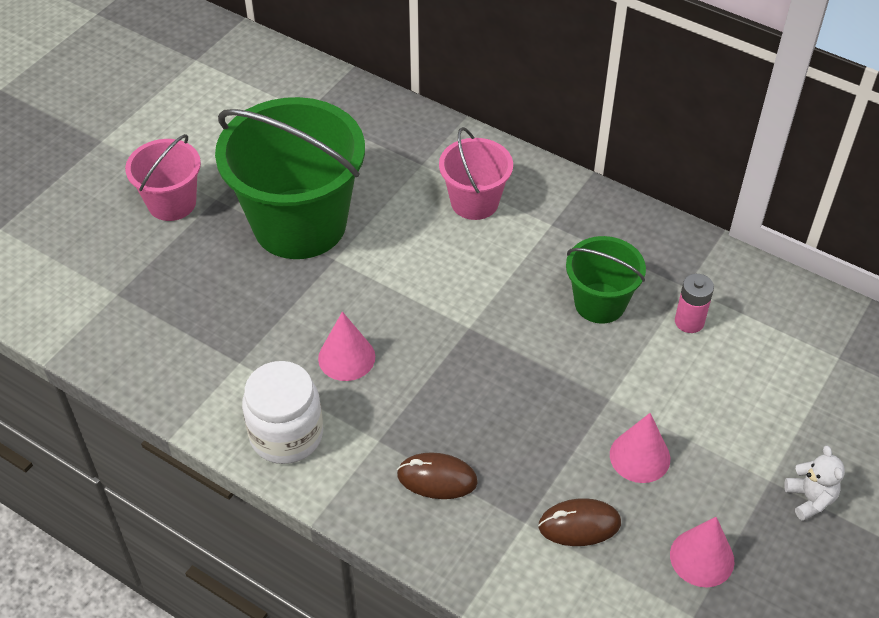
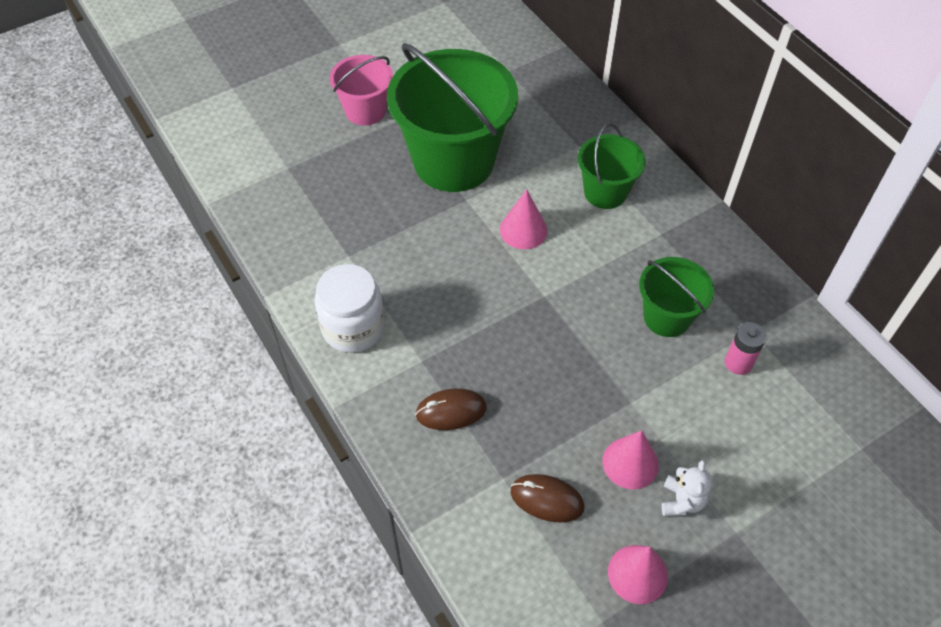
camera: 25 degrees right, 5 degrees up
(346, 357) = (432, 283): pink cone -> pink cone (523, 230)
(437, 478) = (451, 411): brown mouse -> brown mouse turned 45 degrees counterclockwise
(474, 202) = (605, 192): pink bucket -> green bucket
(810, 499) = (764, 565): white teddy bear -> white teddy bear (682, 501)

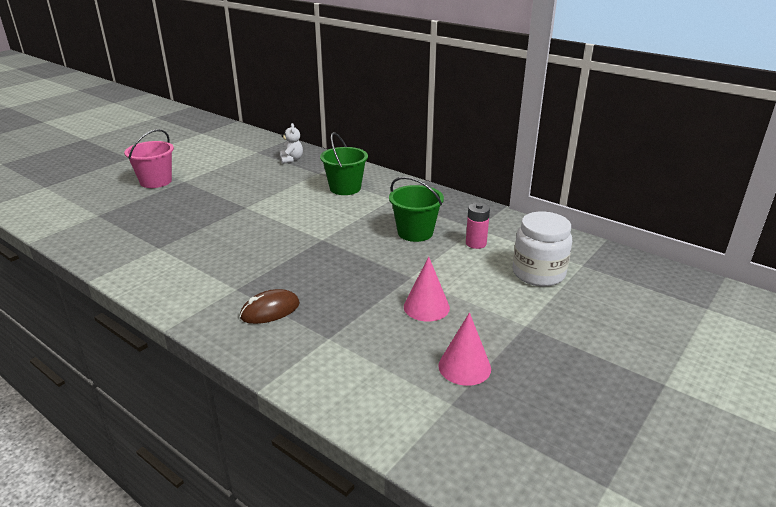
camera: 20 degrees left, 25 degrees down
(353, 327) = (172, 283): white jar -> white jar (538, 273)
(453, 161) = (230, 192): green bucket -> none
(523, 230) = (294, 213): pink cone -> none
(547, 499) = (370, 342): brown mouse -> none
(682, 501) = (476, 318): white teddy bear -> white teddy bear (291, 160)

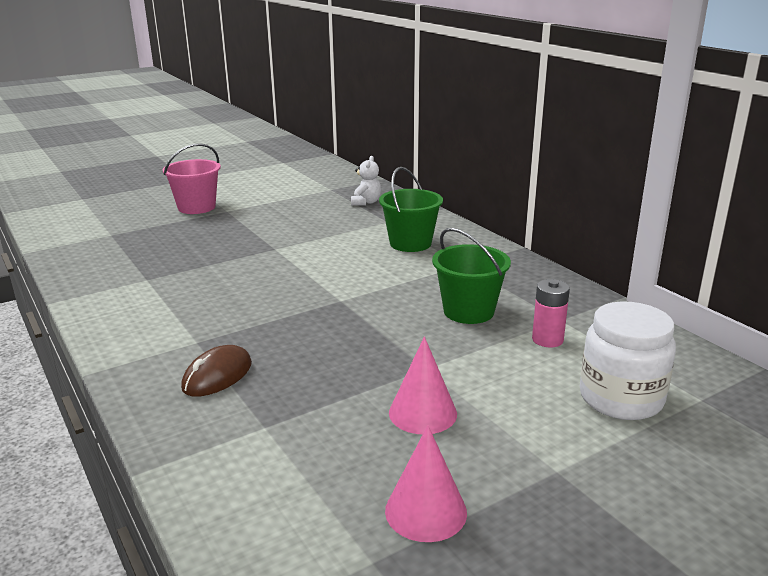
camera: 20 degrees right, 5 degrees down
(270, 310) = (217, 376): brown mouse -> brown mouse turned 45 degrees counterclockwise

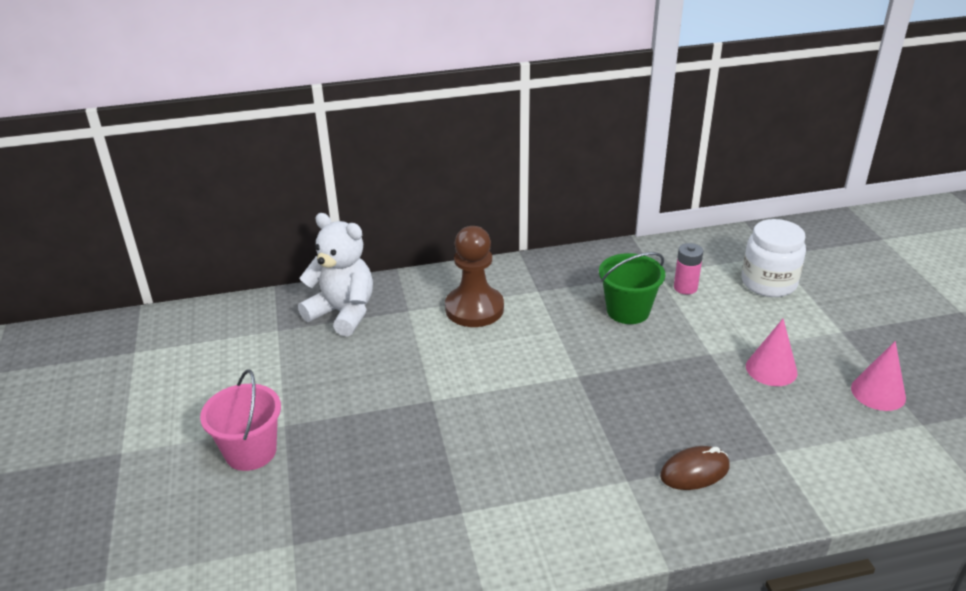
camera: 70 degrees left, 10 degrees up
(217, 376) = (694, 471): brown mouse -> brown mouse turned 75 degrees counterclockwise
(366, 202) = (343, 313): white teddy bear -> white teddy bear, size x1.96
(410, 243) = (474, 309): green bucket -> brown pawn

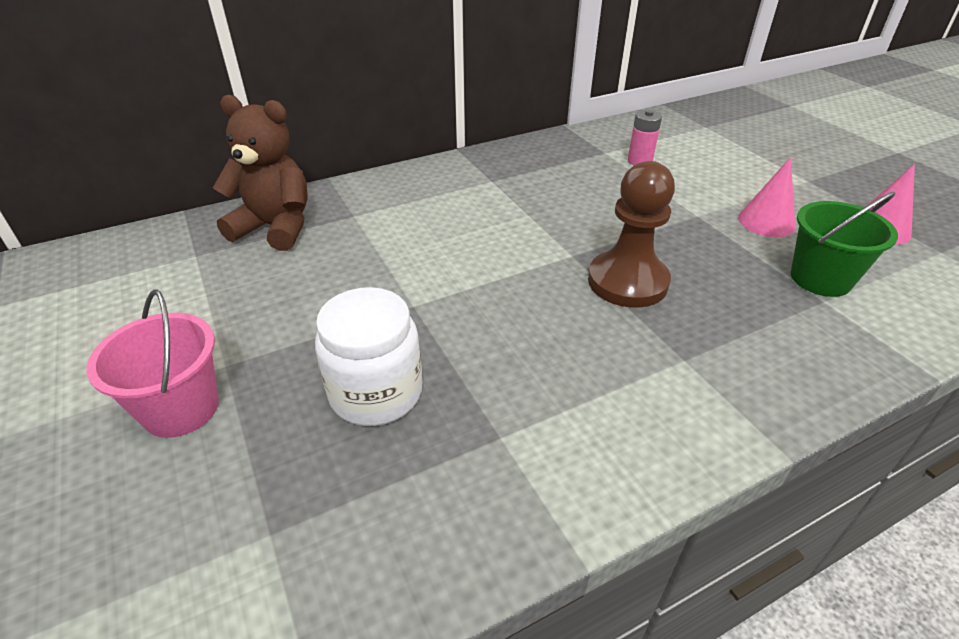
camera: 15 degrees left, 5 degrees up
(343, 313) = (275, 228): white teddy bear -> brown teddy bear
(474, 309) = (429, 205): brown pawn -> brown pawn (627, 282)
(628, 311) = (594, 188): green bucket -> green bucket (820, 279)
(694, 471) = (753, 336): brown mouse -> none
(768, 283) = (715, 149): white jar -> white jar (376, 393)

